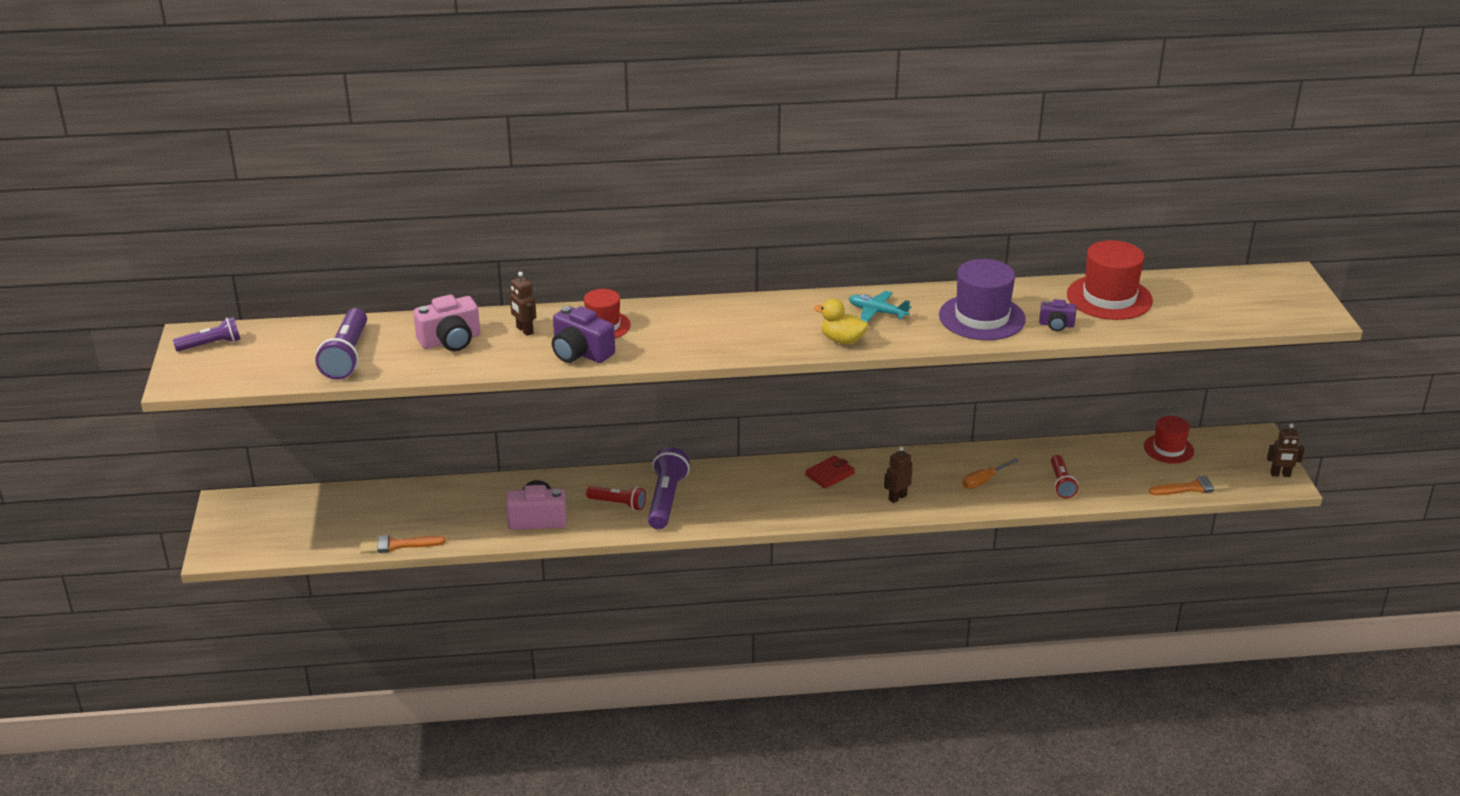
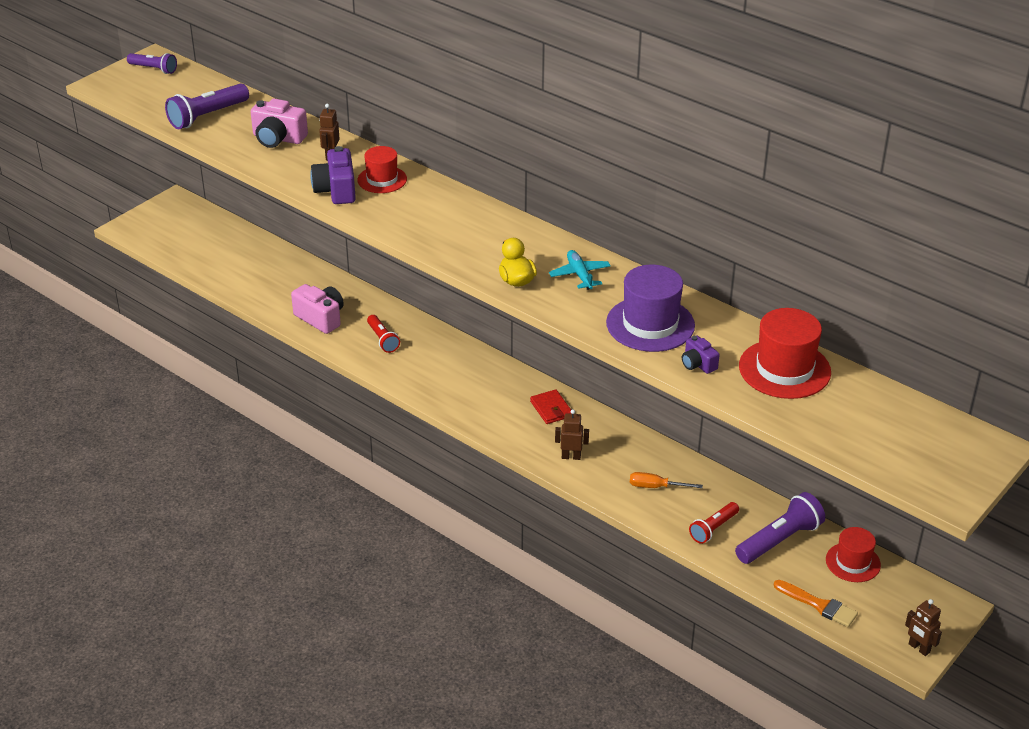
camera: 45 degrees right, 5 degrees up
(397, 545) = (221, 283): orange brush -> none
(666, 500) = (416, 356): purple flashlight -> purple flashlight (779, 540)
(829, 474) = (551, 409): red wallet -> red wallet turned 60 degrees clockwise

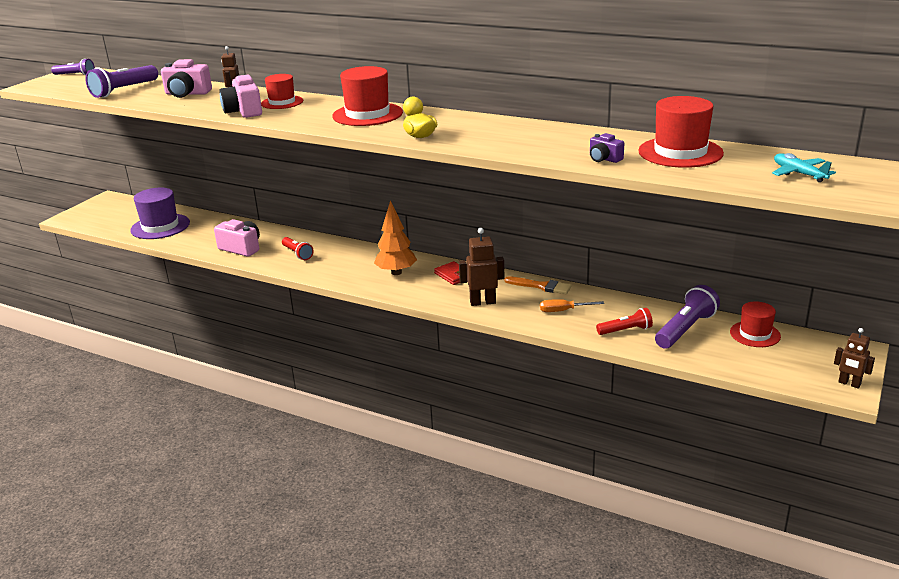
camera: 10 degrees left, 10 degrees down
(336, 190) = (244, 111): purple camera -> pink camera
(472, 225) = (367, 114): none -> red hat
(487, 392) = (396, 272): none -> orange tree
(571, 456) = (482, 302): brown robot -> brown robot, size x1.51
(579, 275) = (472, 127): turquoise plane -> turquoise plane (798, 174)
(650, 324) = (548, 144): purple hat -> purple hat (160, 226)
(713, 529) = (625, 330): red flashlight -> red flashlight turned 135 degrees counterclockwise
(819, 605) = (745, 368): orange brush -> orange brush (541, 286)

